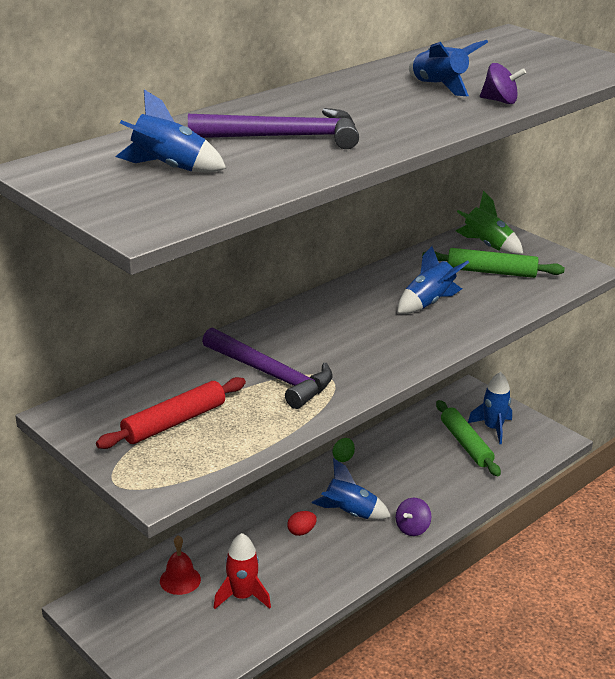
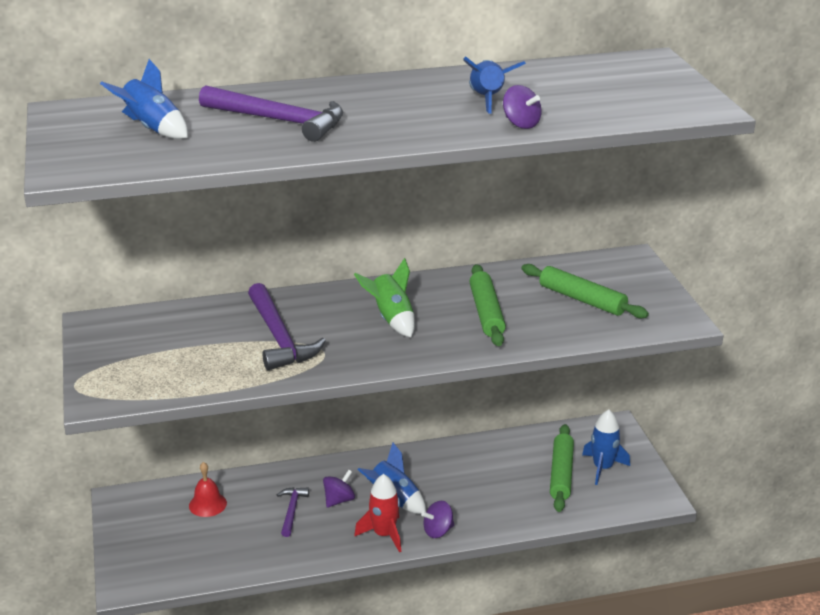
camera: 30 degrees right, 0 degrees up
(174, 422) = (164, 352): red rolling pin -> none
(242, 596) = (243, 535): red rocket -> red rocket (384, 534)
(267, 557) = (292, 511): none -> purple hammer
(301, 531) = (339, 500): red egg -> purple spinning top
(343, 458) = (434, 450): green egg -> none
(428, 303) = (486, 313): blue rocket -> green rolling pin
(487, 246) = (608, 274): green rocket -> green rocket (391, 319)

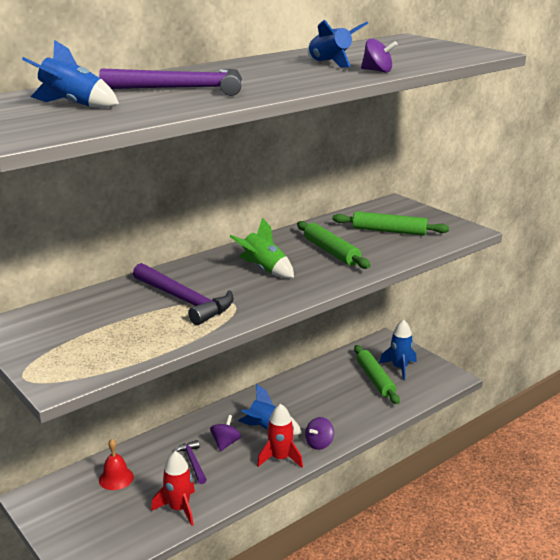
camera: 25 degrees left, 5 degrees down
(247, 555) = (179, 509): none -> red rocket

